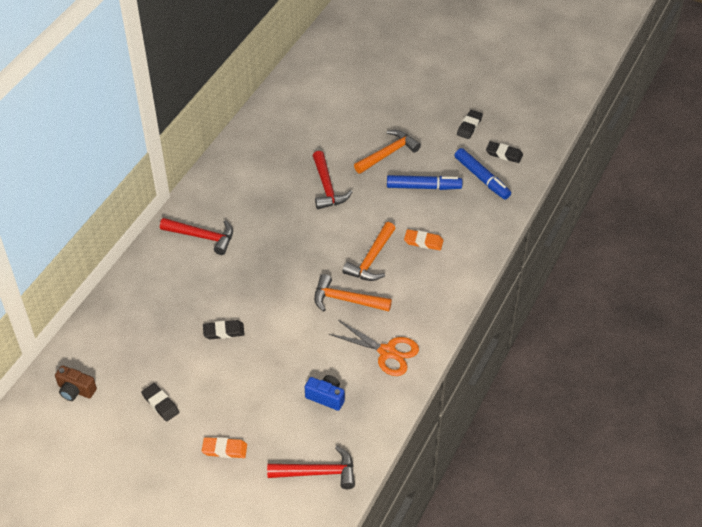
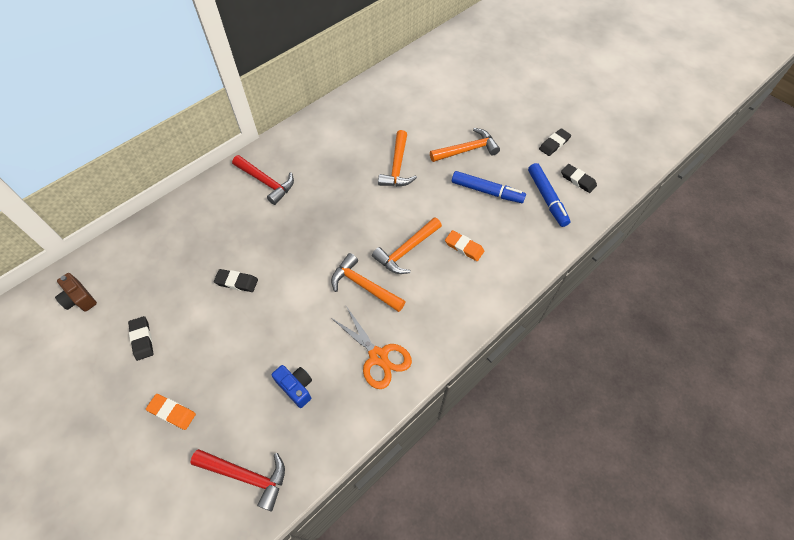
camera: 20 degrees right, 10 degrees up
(327, 187) = (397, 167): red hammer -> orange hammer

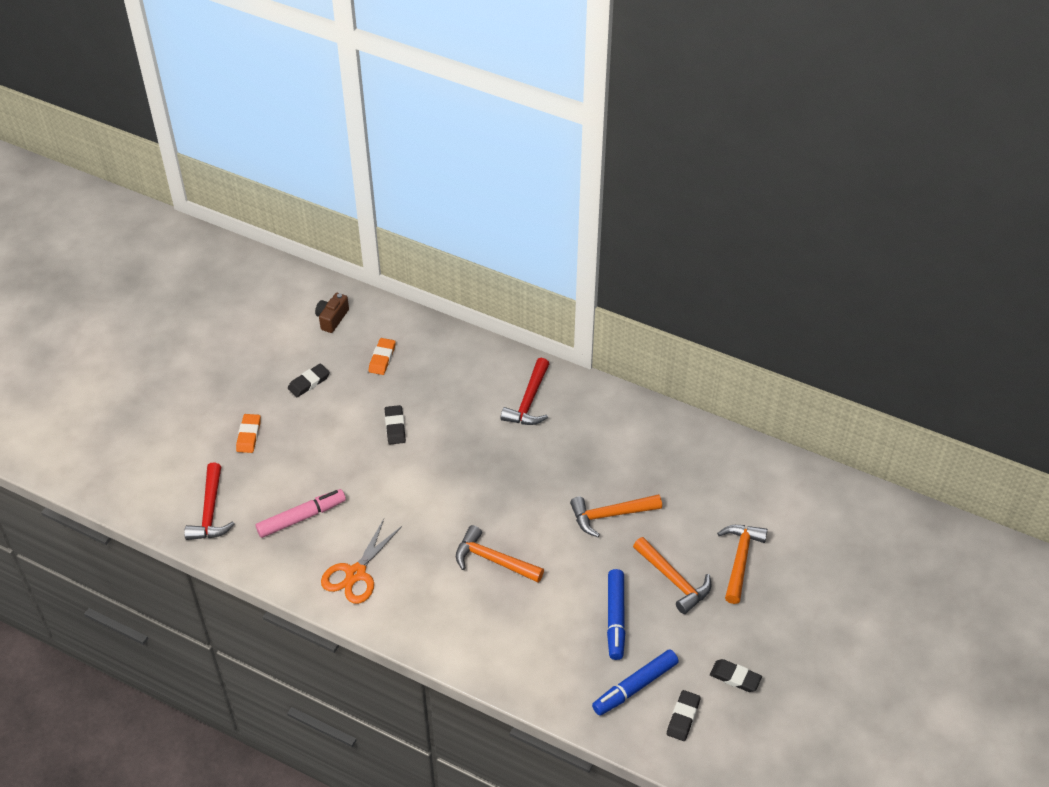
camera: 70 degrees right, 10 degrees down
(296, 387) = (301, 517): blue camera -> pink marker
(364, 286) = (432, 535): orange hammer -> orange hammer (740, 560)
(464, 247) = (521, 615): orange eraser -> orange eraser (382, 358)

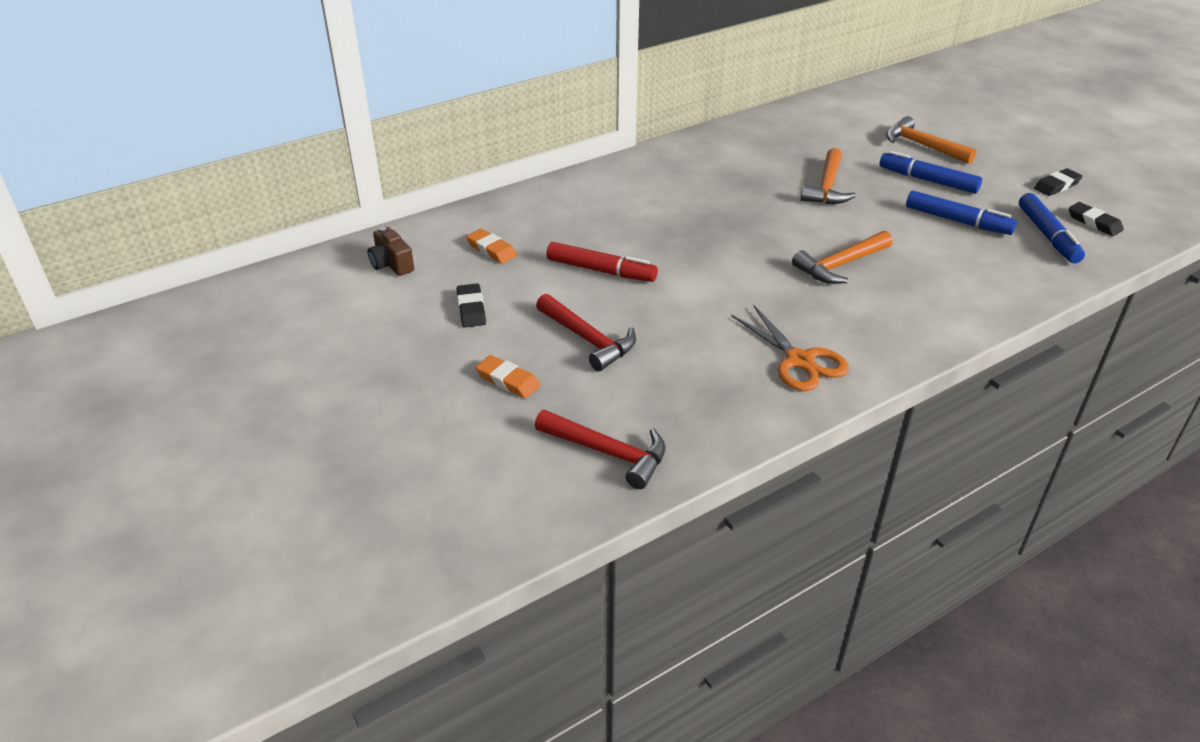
camera: 60 degrees left, 10 degrees down
(301, 517) = (681, 377): pink marker -> none
(395, 427) = (601, 270): black eraser -> red marker
(529, 401) = (644, 185): red hammer -> red hammer (588, 339)
(674, 580) = (927, 180): orange hammer -> blue marker

